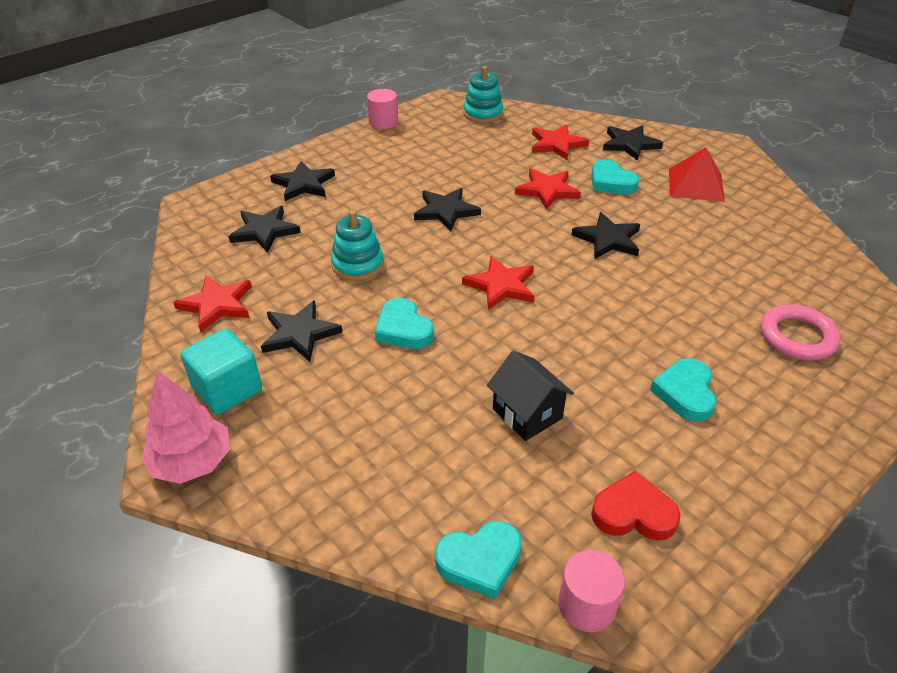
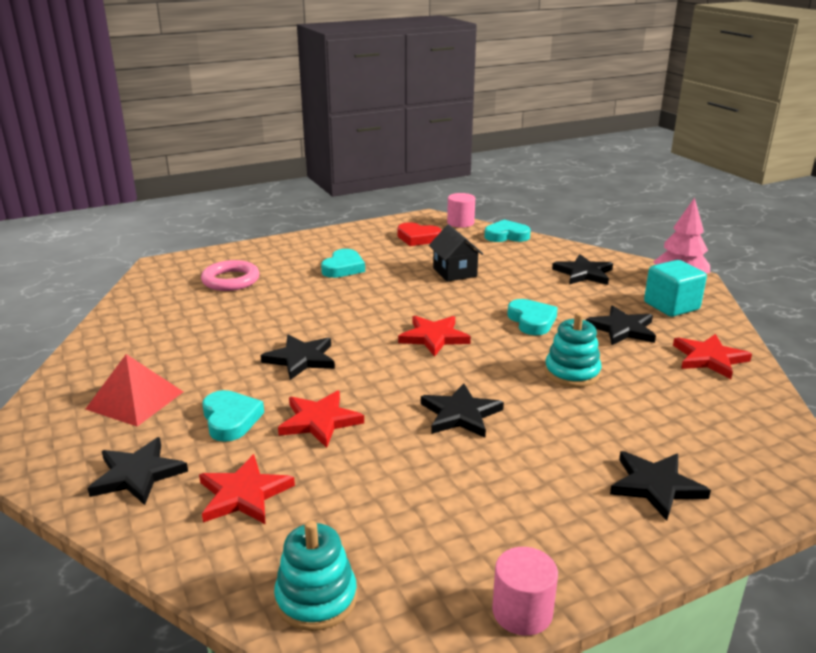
camera: 165 degrees left, 15 degrees down
(264, 231) = (689, 424): black star -> black star (583, 273)

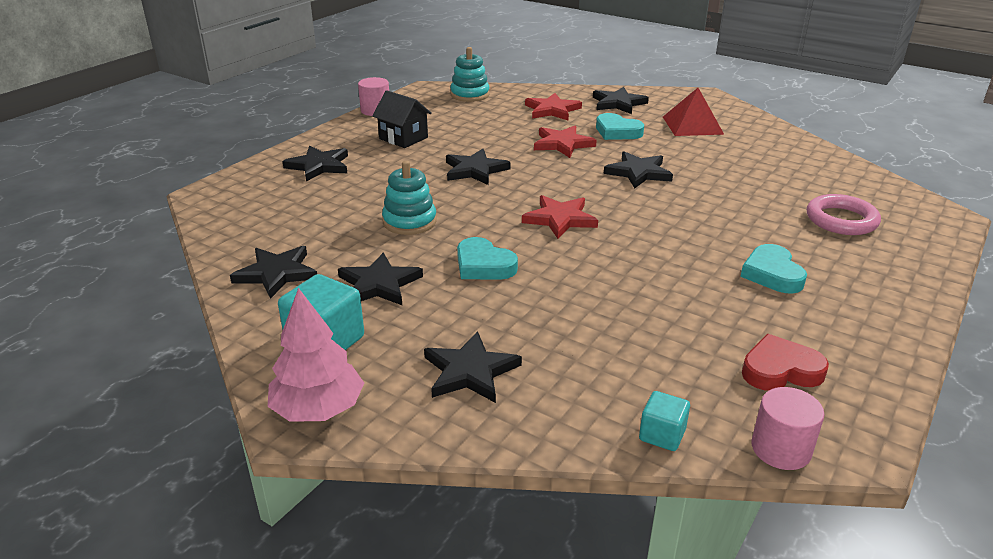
camera: 150 degrees right, 5 degrees up
(454, 272) = (640, 312): black house -> black house (403, 138)
(506, 236) = (662, 435): turquoise heart -> turquoise cube
(709, 359) = (276, 273): red star -> black star

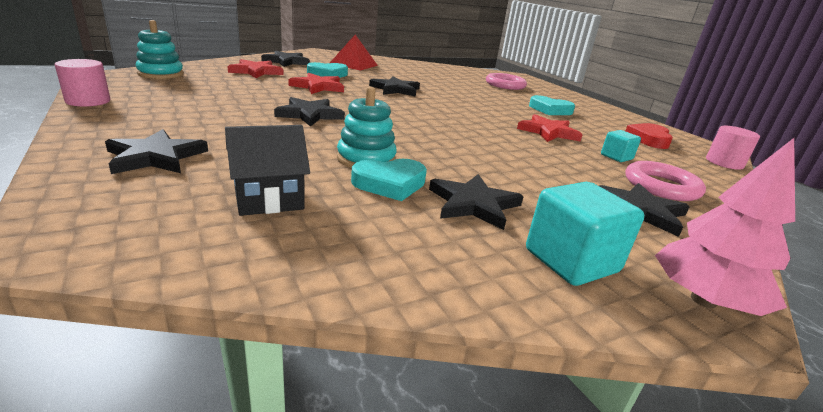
camera: 65 degrees left, 5 degrees down
(276, 273) = (394, 251): black star -> none
(403, 138) = (186, 112): black house -> black house (269, 199)
(483, 265) = (477, 159): turquoise heart -> turquoise heart (390, 184)
(560, 219) = (432, 121): red star -> red star (548, 132)
(570, 385) = (661, 186): none -> pink ring
(662, 435) = (717, 181): turquoise cube -> turquoise cube (616, 157)

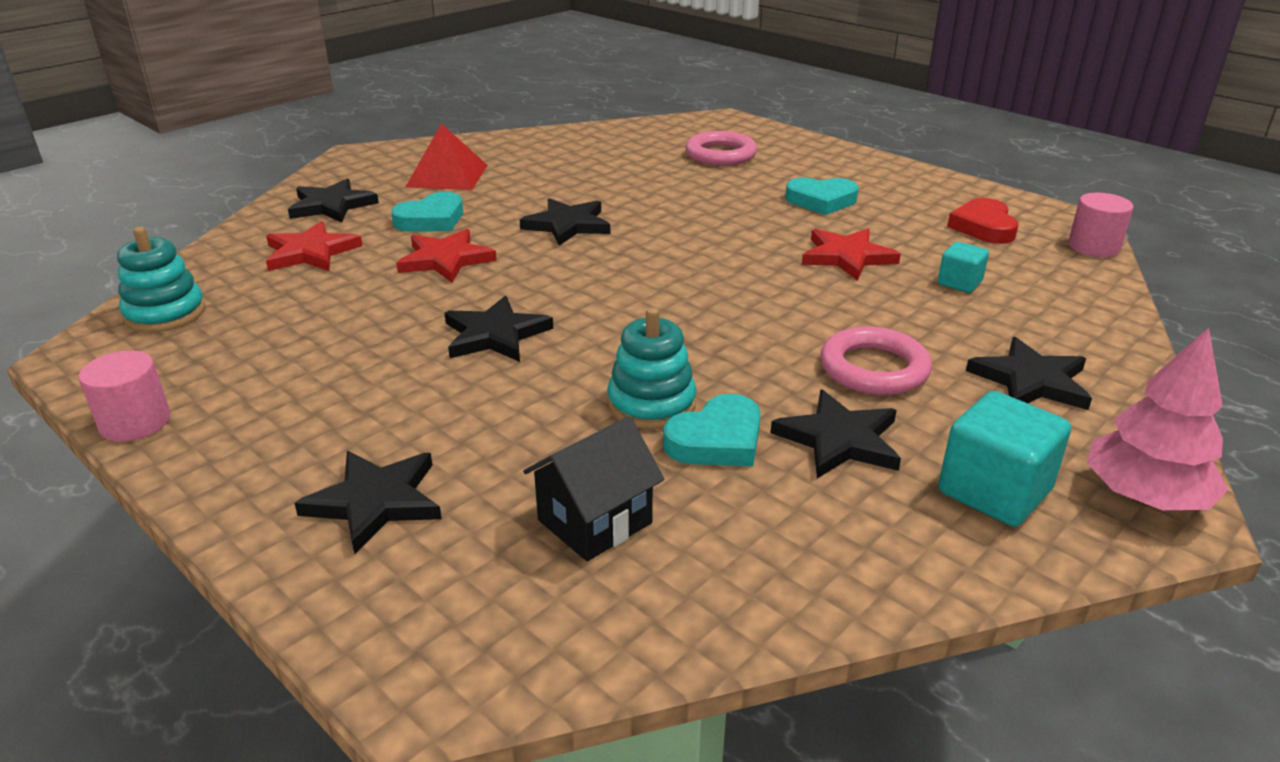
camera: 15 degrees left, 5 degrees up
(661, 186) = (1036, 324): pink ring -> pink ring (874, 369)

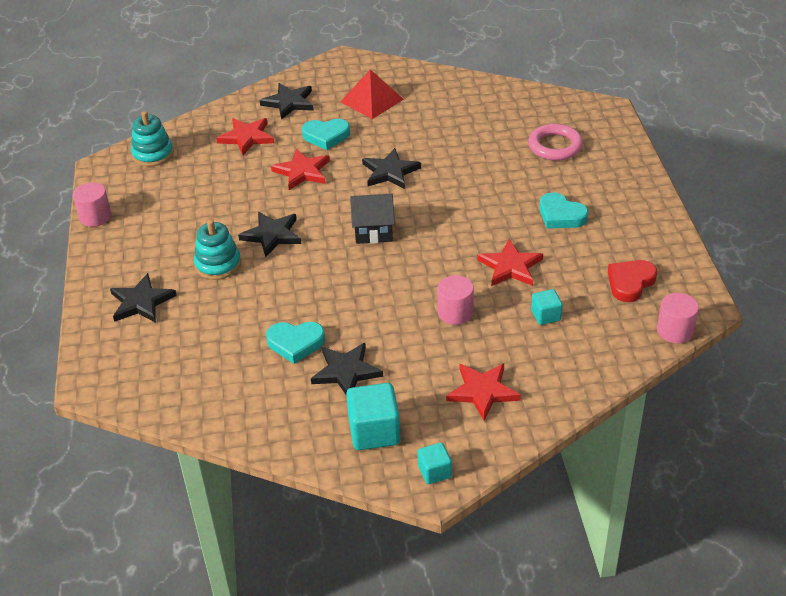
camera: 40 degrees right, 10 degrees up
(595, 521) = (205, 354): black house -> black house (373, 231)
(651, 404) = (292, 310): turquoise stacking toy -> turquoise stacking toy (218, 264)
(862, 319) = (455, 312): none -> pink cylinder
(874, 369) = (416, 344): pink ring -> none
(1030, 381) = (482, 391): black star -> red star
(1144, 497) = (434, 472): pink tree -> turquoise cube

